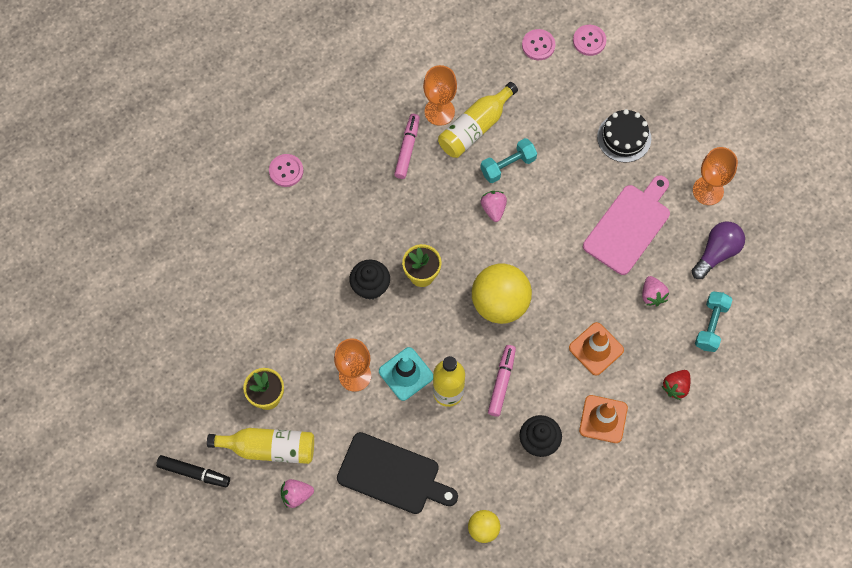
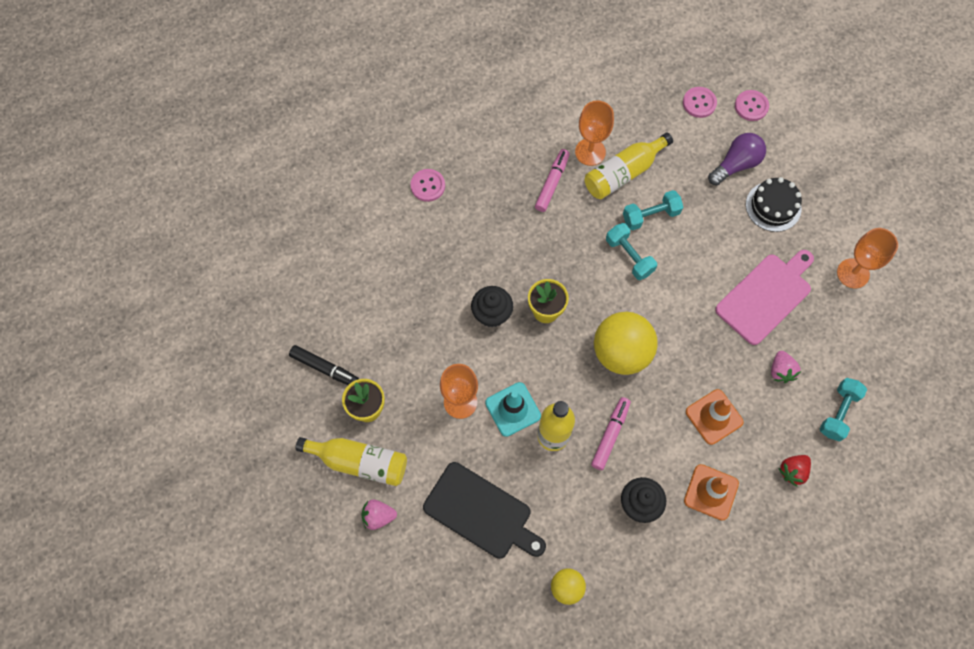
camera: 10 degrees right, 0 degrees up
(194, 473) = (278, 474): black marker -> black marker (325, 368)
(493, 209) = (629, 256): pink strawberry -> turquoise dumbbell
(717, 253) = (854, 338): purple light bulb -> purple light bulb (736, 164)

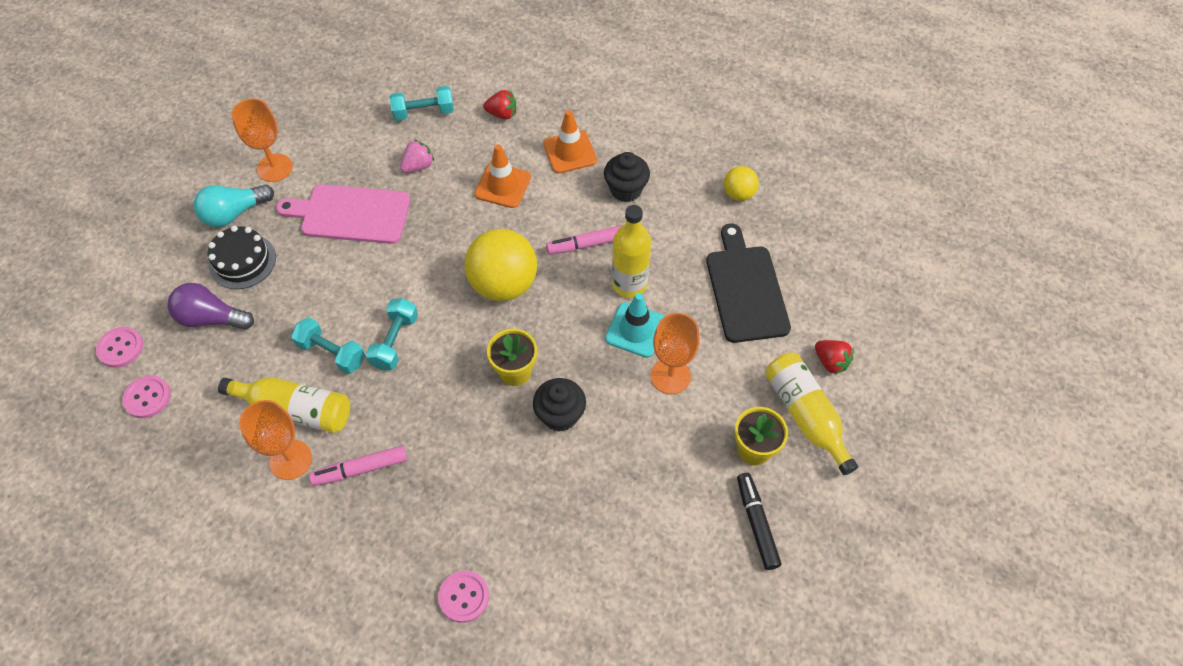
camera: 130 degrees left, 10 degrees down
(378, 516) = (830, 362): pink strawberry -> red strawberry
(824, 224) = (234, 213): none -> turquoise light bulb

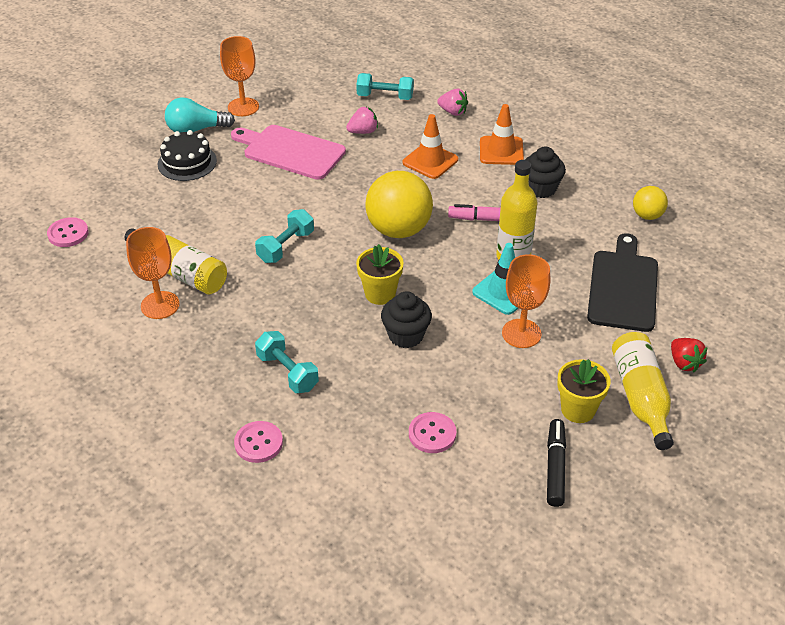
camera: 20 degrees right, 15 degrees down
(120, 348) = (64, 196): pink button -> pink button (432, 434)
(211, 318) = (144, 194): purple light bulb -> none
(332, 353) = (229, 241): turquoise dumbbell -> turquoise dumbbell (287, 372)
(360, 469) = (214, 327): pink marker -> none
(502, 114) = (453, 112): red strawberry -> pink strawberry

